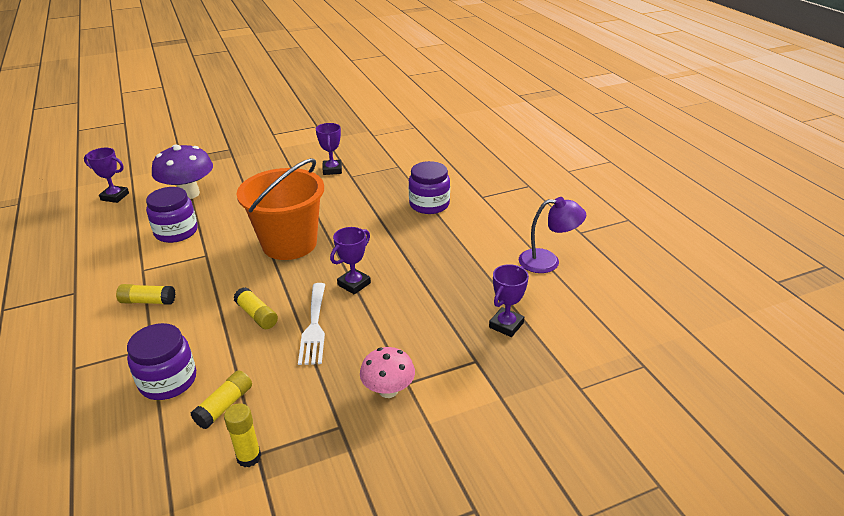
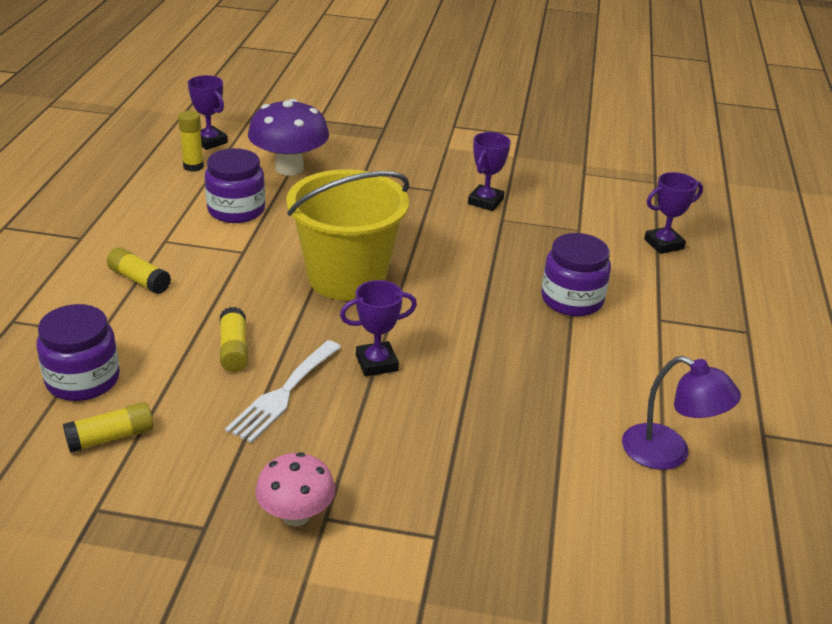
camera: 30 degrees right, 0 degrees up
(249, 457) = (84, 508): yellow glue stick -> yellow glue stick (193, 166)
(289, 244) = (347, 277): orange bucket -> yellow bucket
(506, 325) = (521, 511): purple trophy -> purple trophy (663, 244)

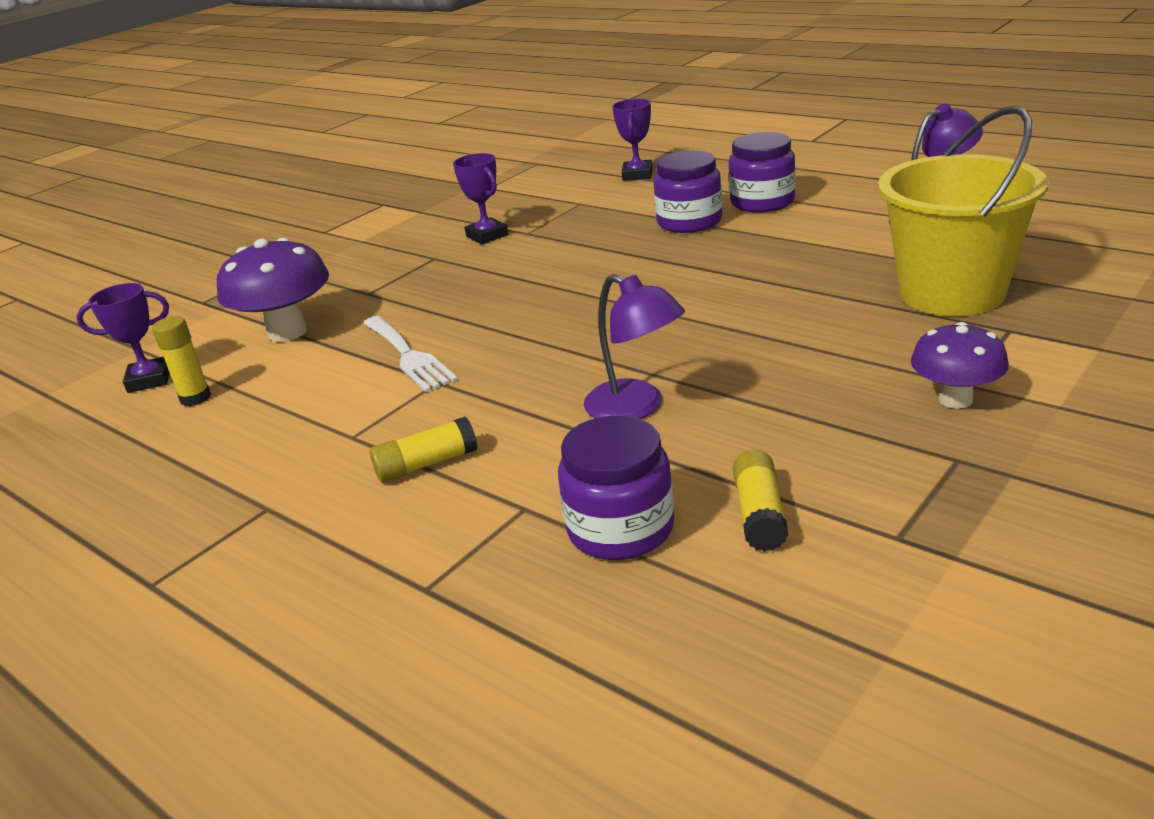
camera: 55 degrees left, 5 degrees down
(234, 349) = (636, 408): yellow glue stick -> purple lamp
(236, 210) = (339, 377): purple jar -> purple jar (762, 202)
(283, 394) = (743, 385): white fork -> white fork (409, 356)
(296, 515) = (955, 399): pink mushroom -> purple mushroom
(347, 277) = (554, 323): yellow bucket -> yellow bucket (951, 293)
(376, 363) = (723, 325): purple trophy -> none

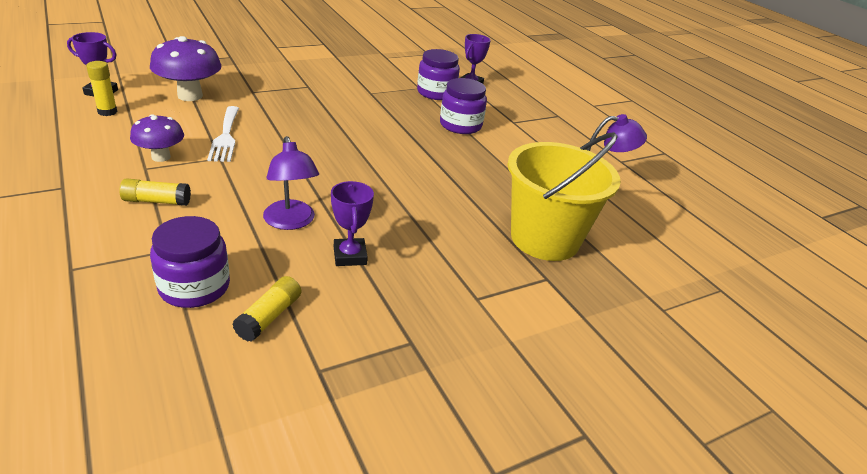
camera: 15 degrees right, 5 degrees up
(487, 236) = (349, 85): purple trophy -> purple trophy (350, 256)
(762, 202) = (515, 131): purple jar -> purple jar (436, 93)
(955, 399) = (458, 305): purple mushroom -> purple mushroom (161, 157)

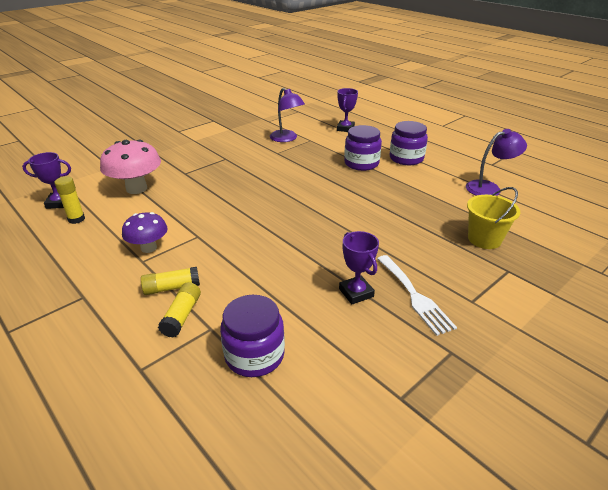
camera: 10 degrees left, 0 degrees up
(190, 96) = (136, 188): purple mushroom -> pink mushroom
(225, 136) = (189, 216): white fork -> white fork (415, 296)
(269, 317) = (331, 363): yellow glue stick -> yellow glue stick (182, 316)
(291, 222) = (291, 276): purple lamp -> purple lamp (287, 139)
(436, 93) = (325, 141): purple jar -> purple jar (406, 158)
(545, 239) = (484, 239): yellow bucket -> yellow bucket, size x0.58

